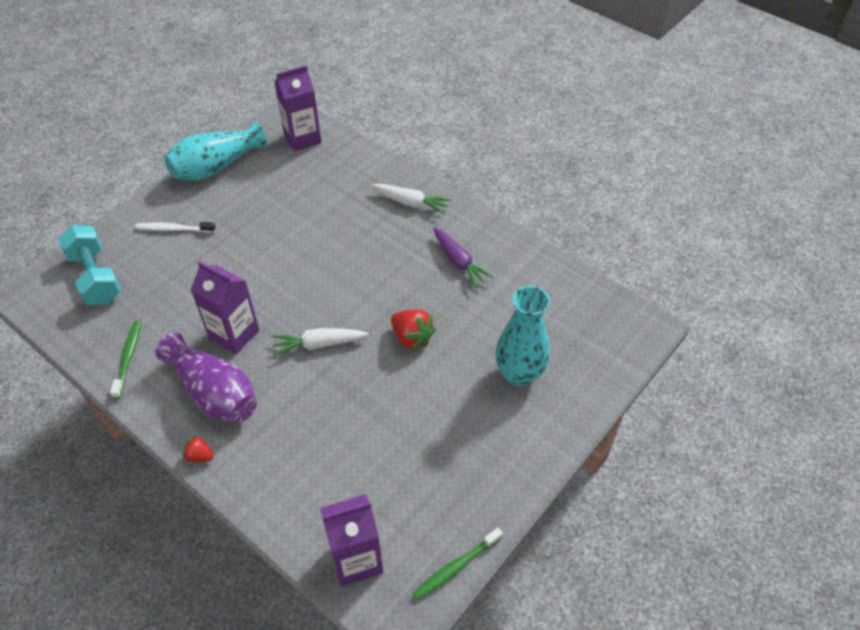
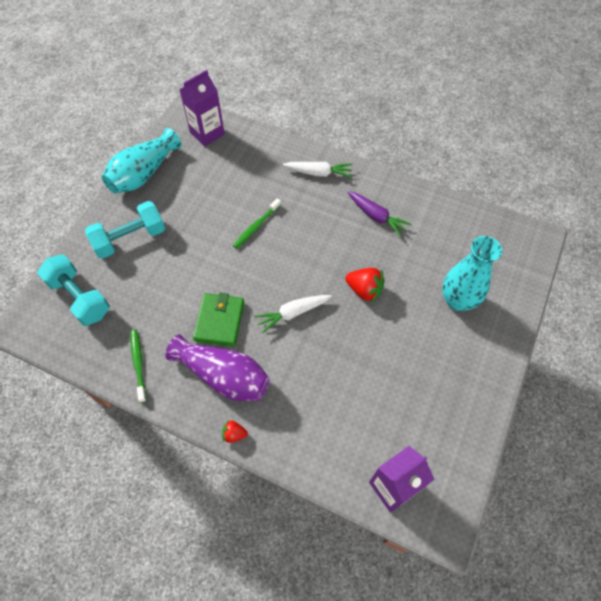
camera: 15 degrees left, 10 degrees up
(174, 229) = (130, 239): white toothbrush -> turquoise dumbbell
(234, 334) = (220, 321): purple carton -> green wallet
(456, 567) = (470, 471): green toothbrush -> green toothbrush (256, 226)

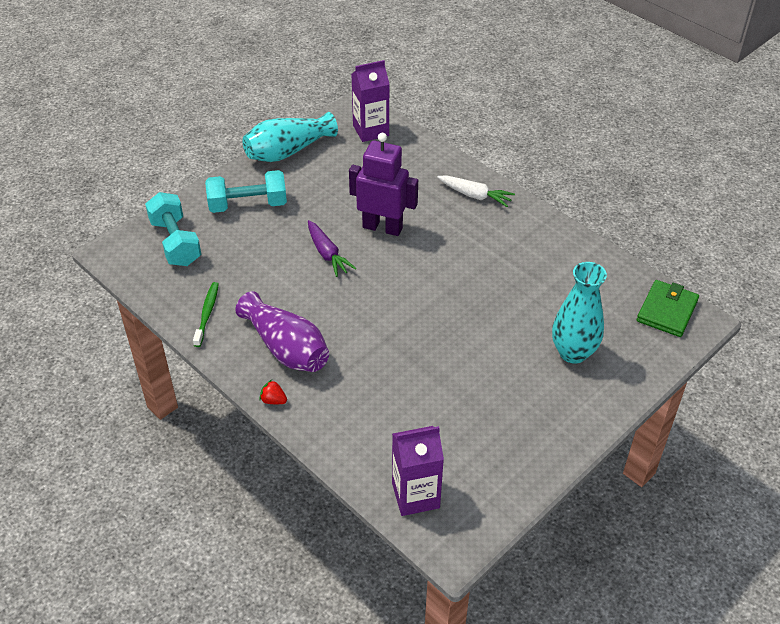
camera: 20 degrees right, 15 degrees down
(220, 321) = (305, 300): green wallet -> green wallet (667, 311)
(256, 226) = (382, 227): green toothbrush -> purple robot
(292, 313) = (383, 314): white carrot -> none
(364, 290) = (472, 315): red strawberry -> none
(376, 216) = (520, 252): purple carrot -> purple carrot (327, 254)

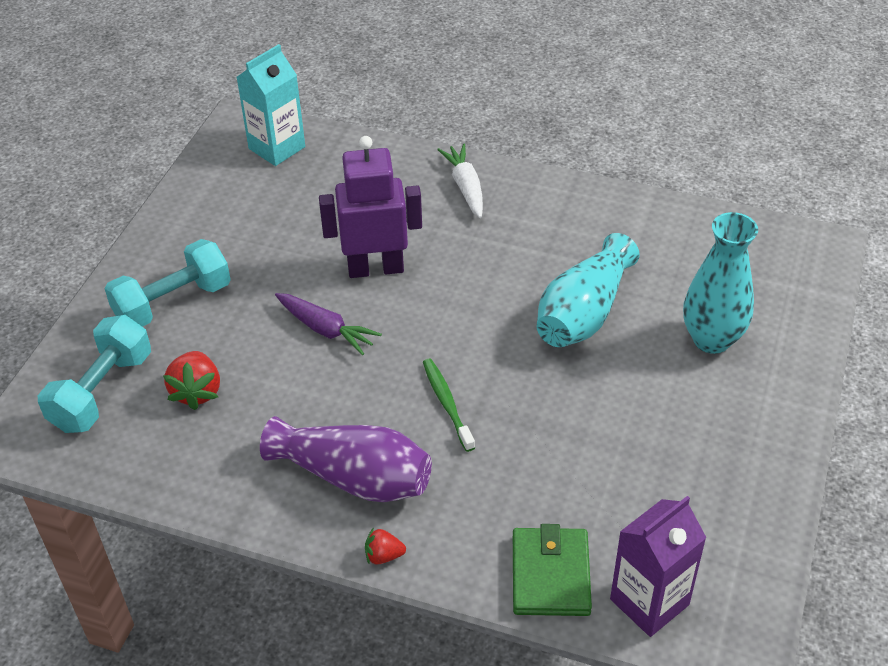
camera: 25 degrees left, 0 degrees up
(176, 242) = (102, 391): turquoise dumbbell -> turquoise dumbbell turned 75 degrees clockwise
(207, 313) = (212, 474): green toothbrush -> green toothbrush (447, 403)
(228, 262) = (197, 392): none -> red strawberry
(288, 151) = (182, 211): turquoise vase -> turquoise vase (583, 313)
(371, 130) = (277, 148): purple carton -> turquoise carton
(475, 195) = (465, 187): white carrot -> white carrot turned 105 degrees counterclockwise
(667, 311) = (780, 248): green wallet -> green wallet (550, 575)

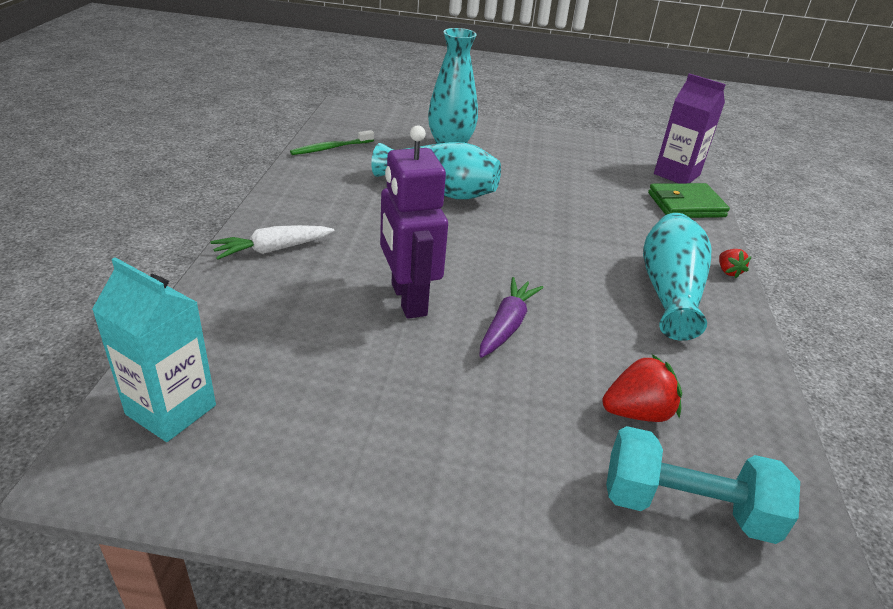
camera: 105 degrees left, 10 degrees down
(173, 303) = (509, 466): turquoise dumbbell -> none
(354, 477) = (669, 291): purple vase -> turquoise vase
(447, 403) = (564, 249): green toothbrush -> green toothbrush (331, 148)

